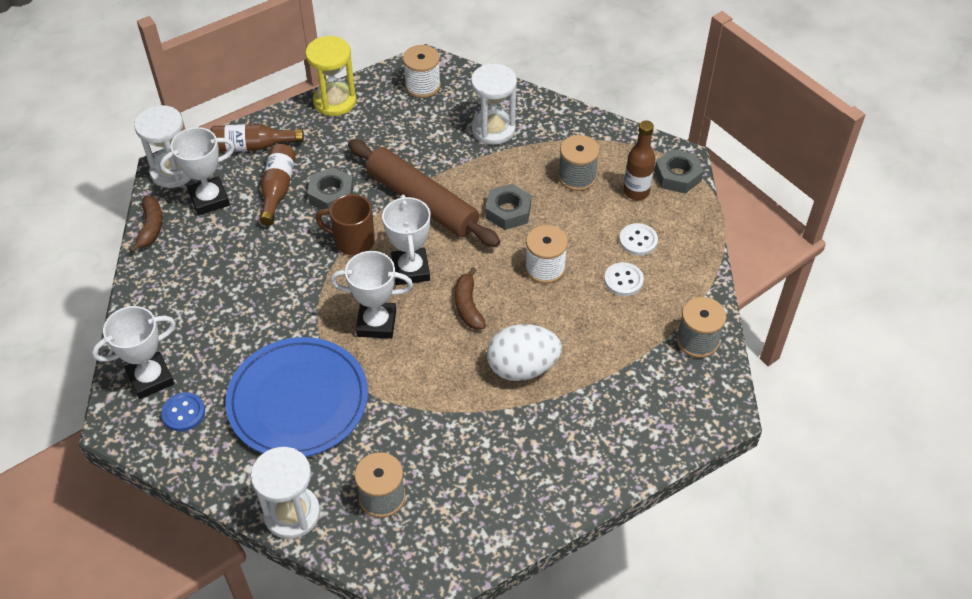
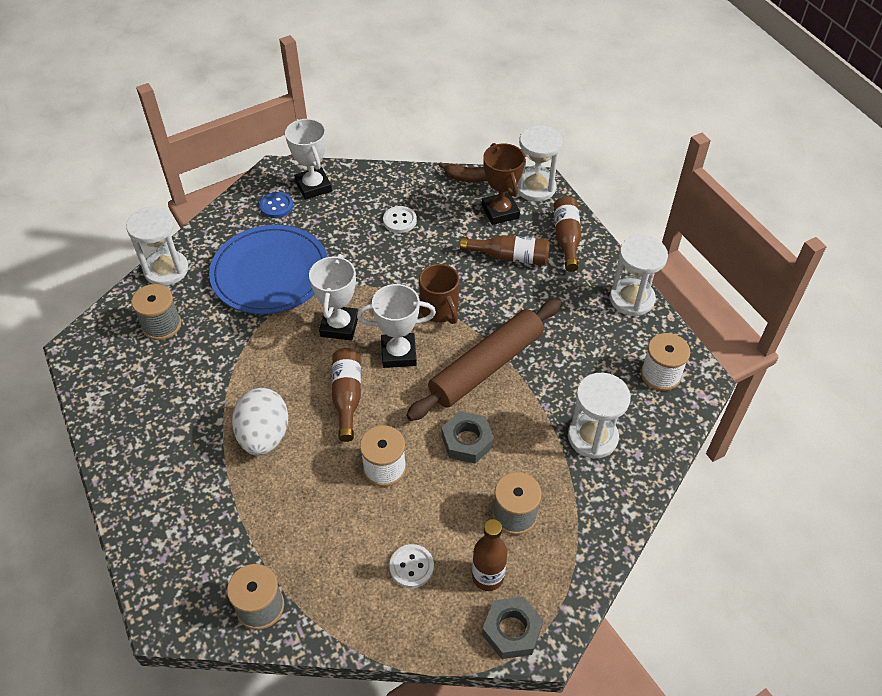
camera: 95 degrees right, 0 degrees up
(209, 199) = (500, 212): white trophy -> brown trophy
(331, 194) = (500, 295): grey nut -> none
(335, 101) = (631, 299): yellow hourglass -> white hourglass
(352, 241) = (440, 310): brown mug -> brown mug turned 135 degrees clockwise
(468, 305) = (347, 397): brown banana -> brown bottle
(623, 280) = (356, 542): white button -> white button (400, 220)

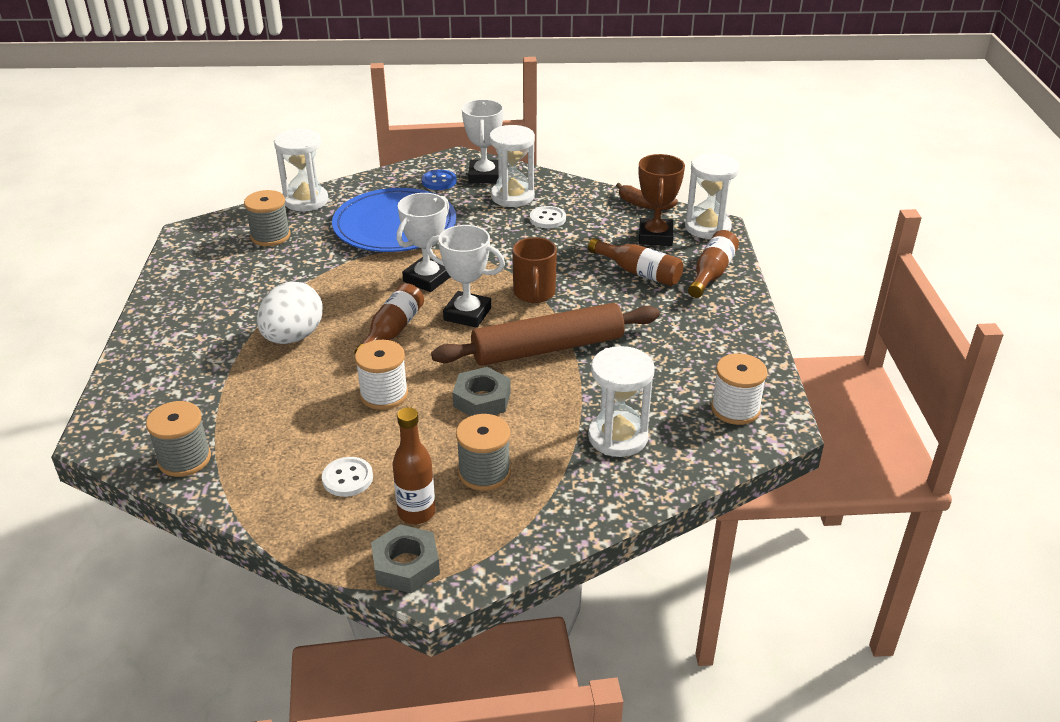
camera: 25 degrees right, 15 degrees down
(631, 299) = (748, 339): white hourglass -> white hourglass (512, 196)

